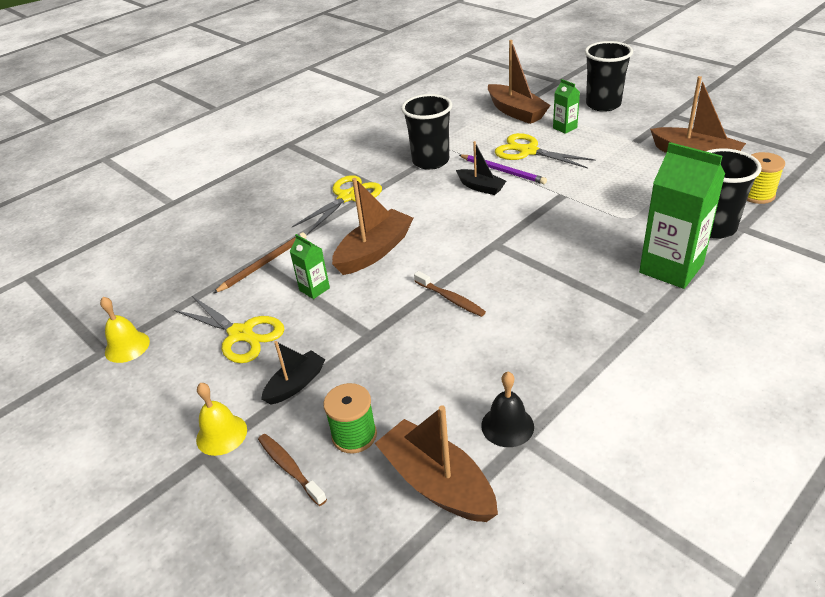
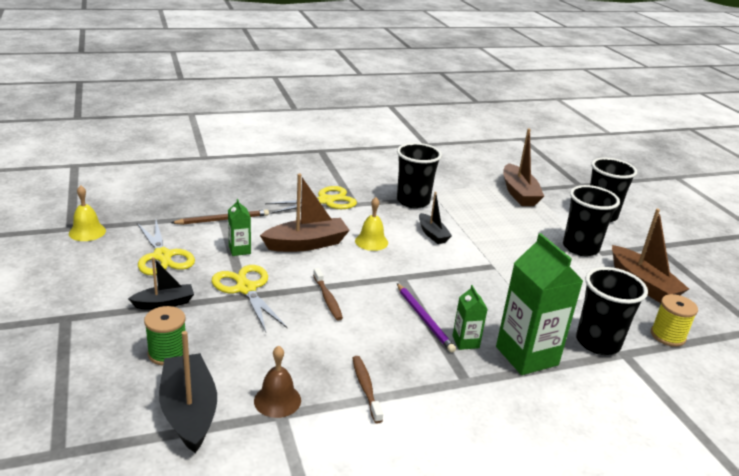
camera: 20 degrees right, 10 degrees down
(221, 434) = (87, 310): yellow bell -> yellow bell (371, 241)
(290, 468) = (106, 352): brown toothbrush -> brown toothbrush (366, 388)
(437, 483) = (189, 411): brown boat -> black boat
(503, 171) = (462, 230): purple pencil -> purple pencil (424, 319)
(507, 426) = (277, 400): black bell -> brown bell
(528, 151) = (498, 224): yellow scissors -> yellow scissors (246, 289)
(565, 128) = (548, 220): green carton -> green carton (465, 342)
(616, 144) = (580, 248): none -> black cup

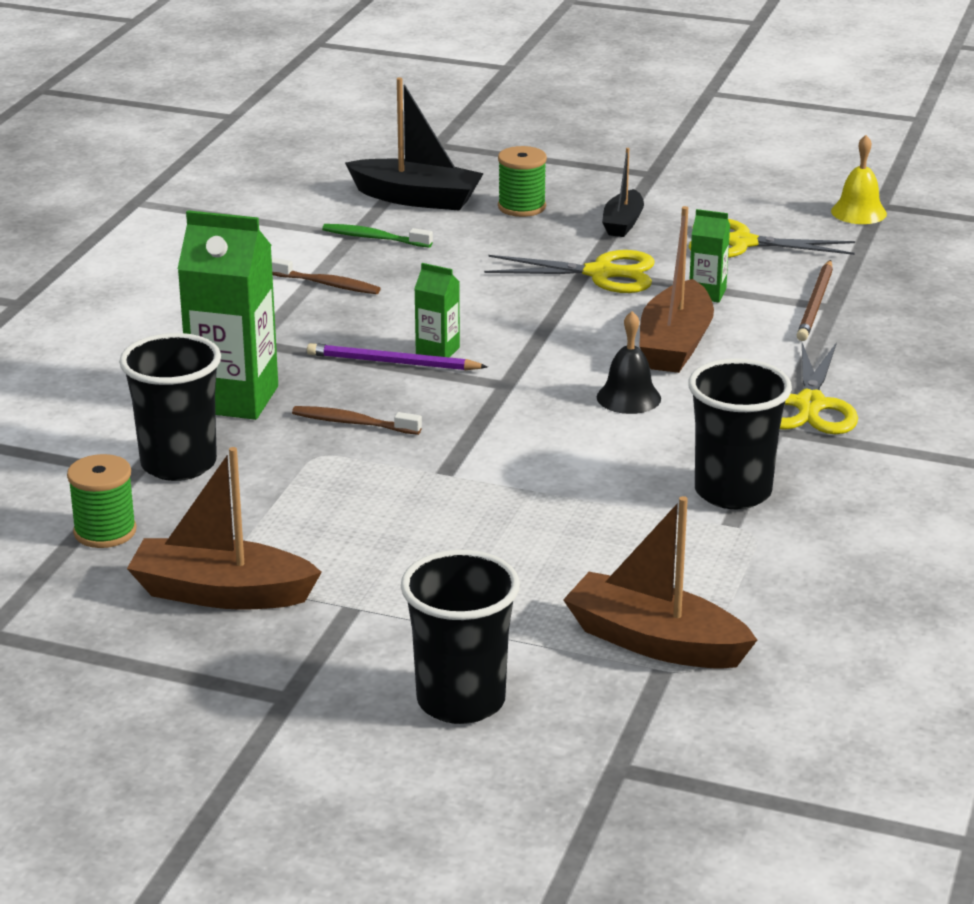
camera: 130 degrees right, 0 degrees up
(277, 400) = (374, 238): brown bell -> green toothbrush
(327, 299) = (516, 316): brown toothbrush -> brown toothbrush (352, 423)
(371, 241) = (628, 397): yellow bell -> black bell
(432, 234) = (595, 461): black boat -> none
(465, 342) = (314, 371): green carton -> green carton (437, 351)
(580, 248) = (387, 595): black cup -> none
(667, 336) = (105, 531): yellow spool -> green spool

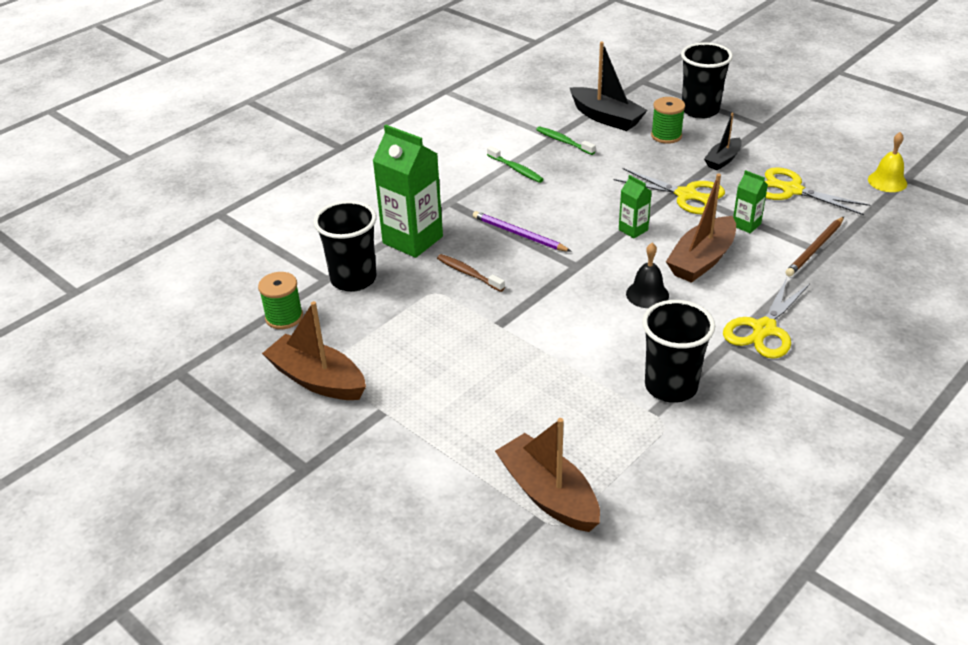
camera: 25 degrees right, 10 degrees up
(327, 284) = (516, 169): brown toothbrush -> green toothbrush
(437, 351) = (550, 232): green carton -> green carton (633, 230)
(461, 701) = (401, 504): black cup -> black cup (700, 110)

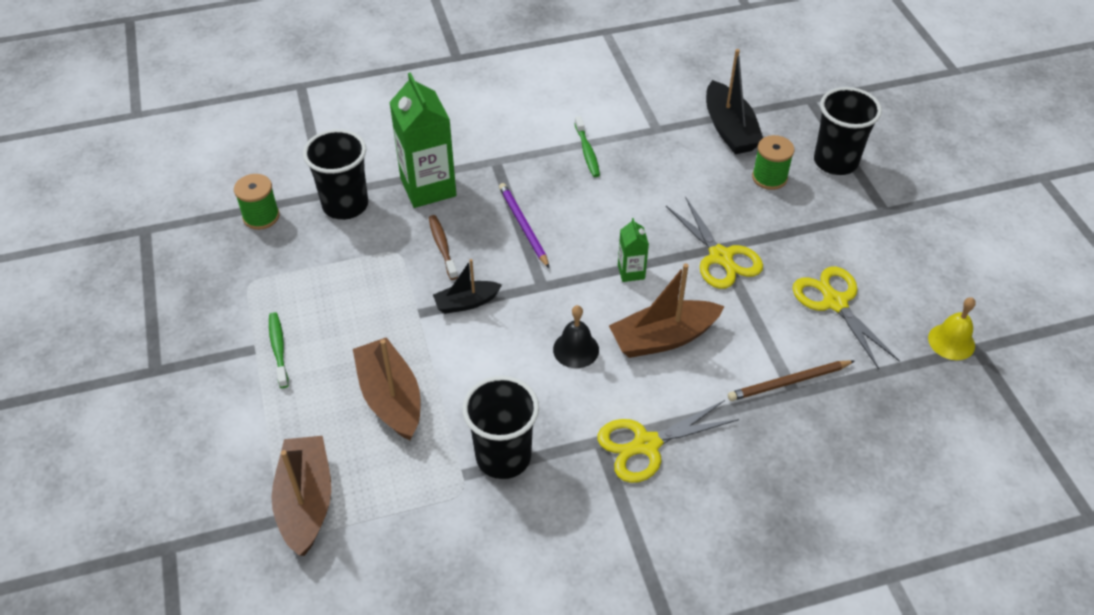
camera: 30 degrees right, 10 degrees up
(317, 380) = (233, 291): brown boat -> brown boat (390, 398)
(563, 141) = (661, 139): green toothbrush -> green toothbrush (278, 349)
(723, 160) = (799, 233): black boat -> black boat (466, 303)
(746, 225) = (746, 320): green carton -> none

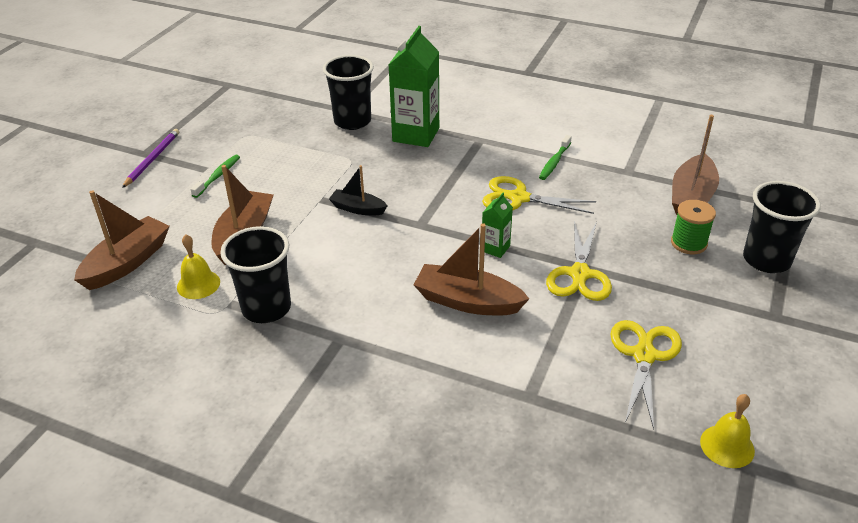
camera: 40 degrees right, 10 degrees down
(261, 216) = (297, 105): green spool -> none
(409, 476) = (198, 284): none -> yellow bell
(442, 246) = (383, 170): brown toothbrush -> none
(523, 226) = (452, 184): purple pencil -> purple pencil (152, 159)
(576, 349) = (395, 274): black bell -> none
(646, 445) = (369, 360): yellow scissors -> yellow scissors (518, 198)
(729, 129) = (691, 197): black boat -> brown boat
(788, 382) = (533, 387): brown pencil -> none

